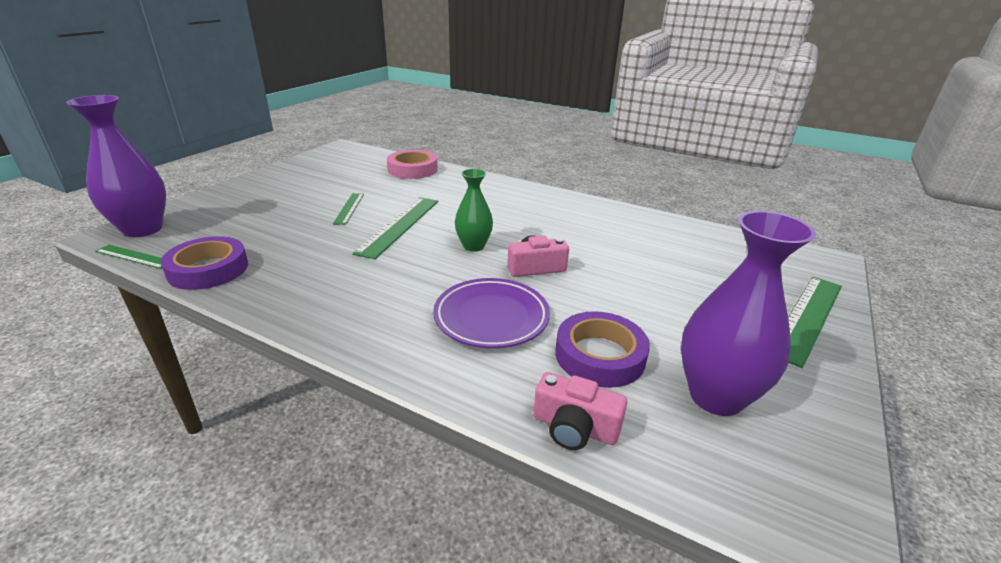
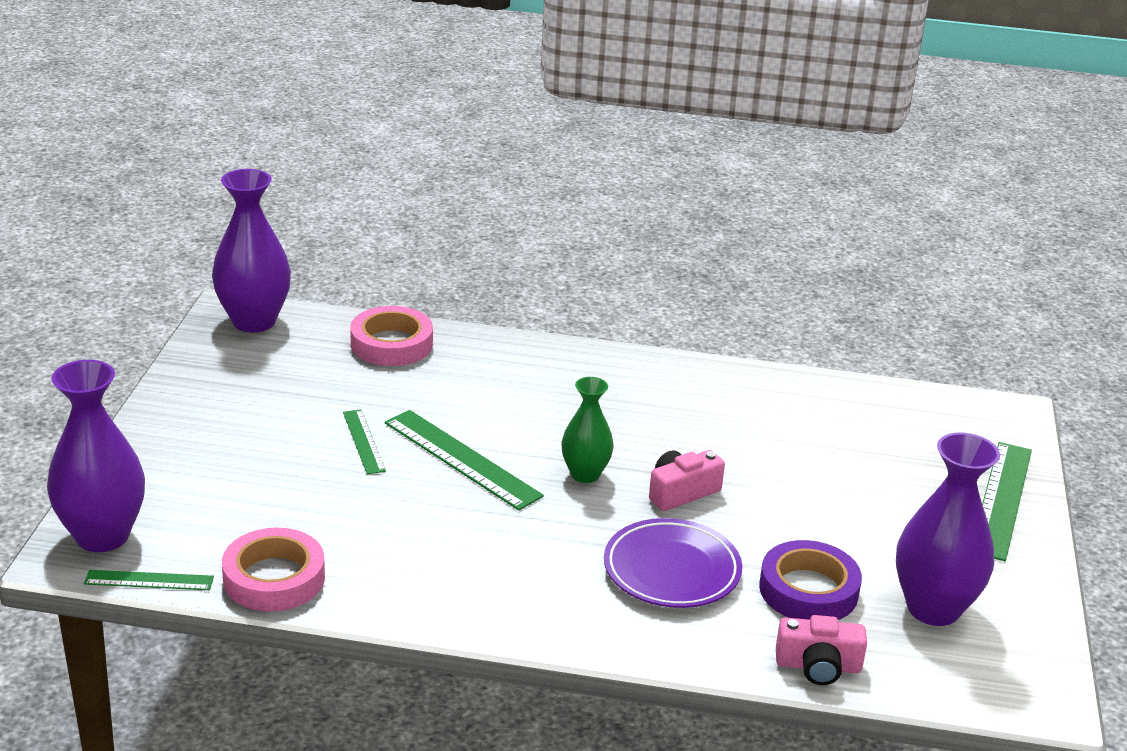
camera: 20 degrees left, 0 degrees up
(208, 269) = (274, 578): purple tape -> pink tape
(349, 152) = (254, 321): none -> purple vase
(400, 225) = (462, 459): green ruler -> green ruler turned 45 degrees counterclockwise

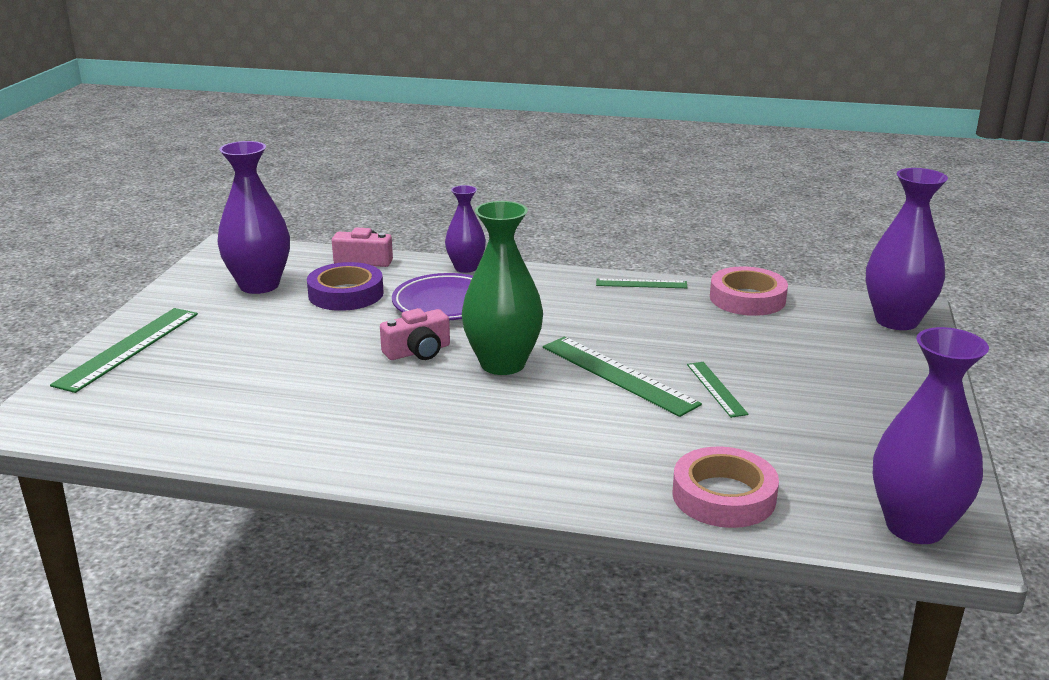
camera: 175 degrees left, 5 degrees down
(149, 580) = (838, 297): green ruler -> green ruler (641, 284)
(585, 474) = (502, 364): green vase -> green vase, size x1.67
(663, 647) = (466, 268): none -> purple vase

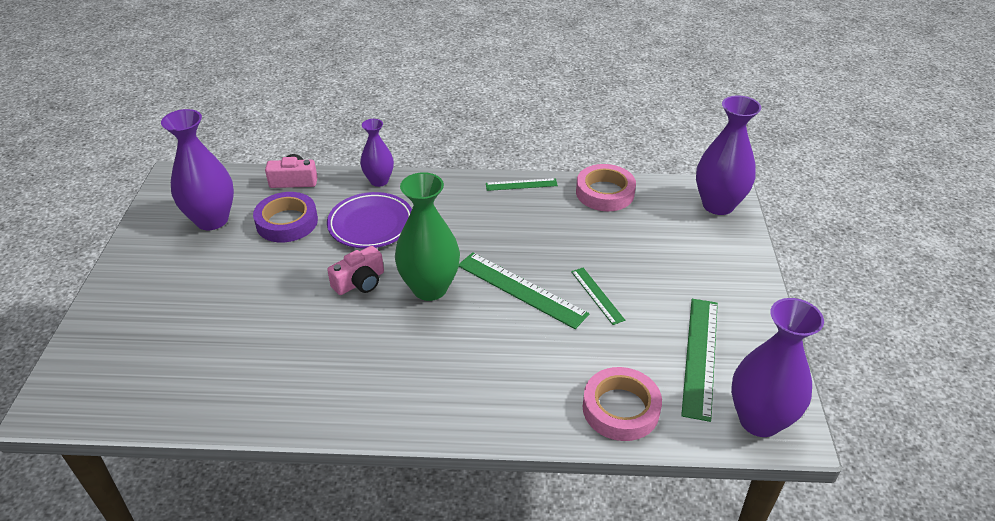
camera: 10 degrees left, 15 degrees up
(128, 348) = (117, 307): green ruler -> green ruler (700, 356)

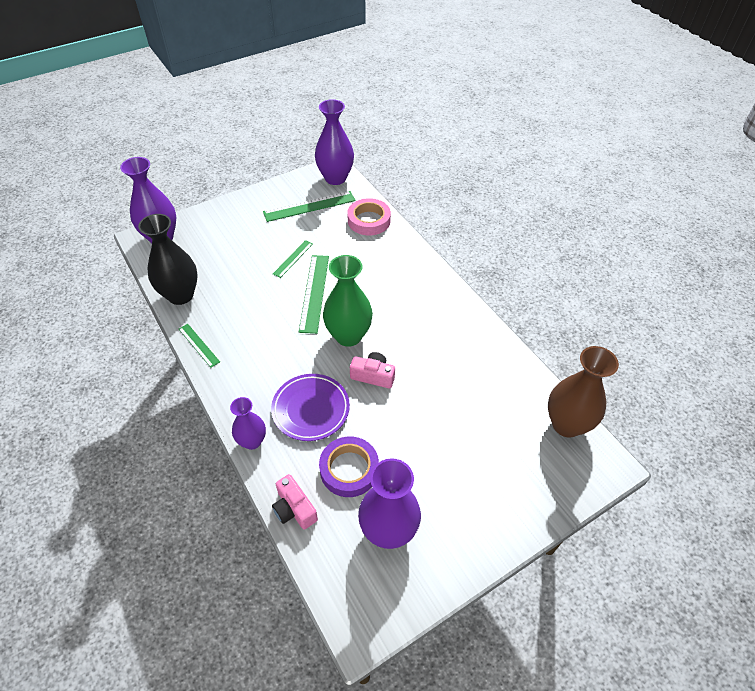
camera: 125 degrees left, 10 degrees up
(124, 404) = (566, 424): none -> brown vase
(605, 193) = (180, 295): pink tape -> black vase

